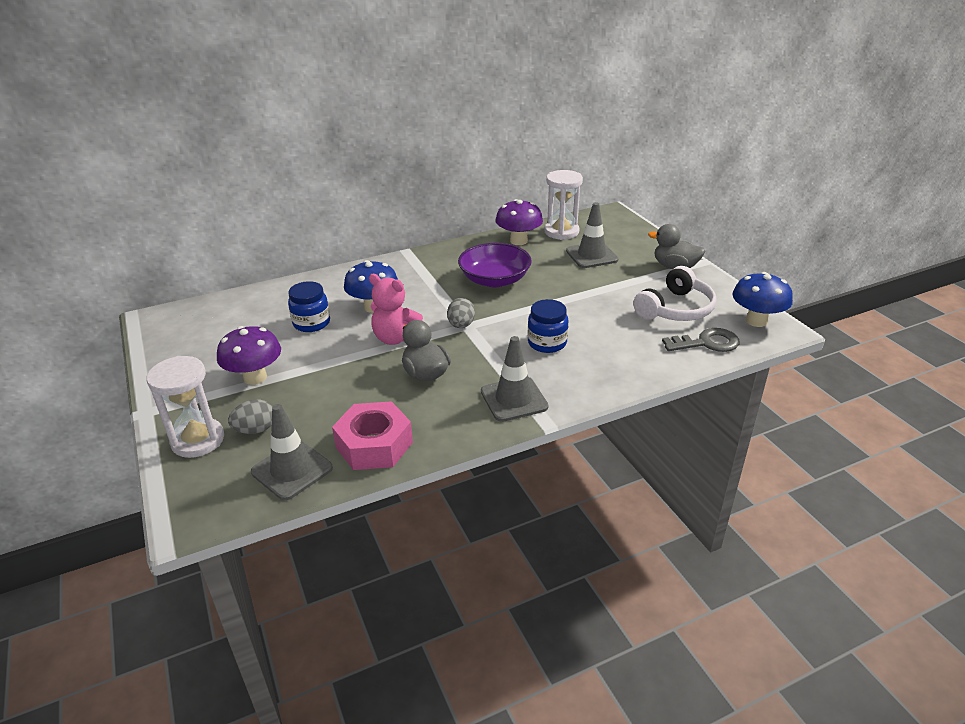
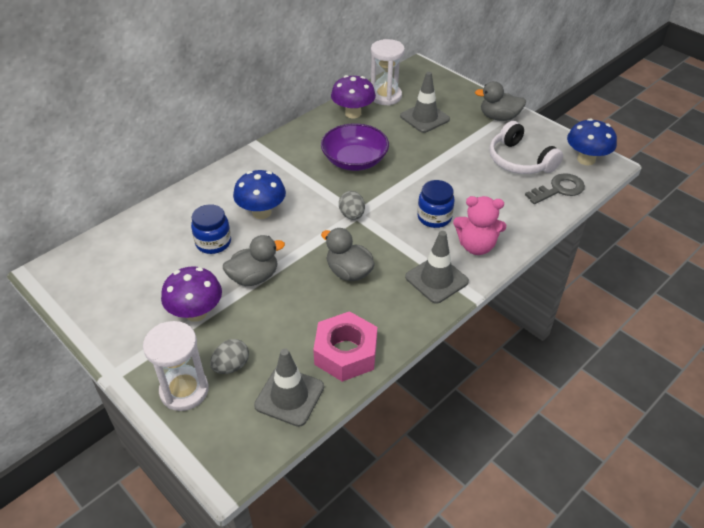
camera: 20 degrees left, 10 degrees up
(329, 359) = (254, 277): none -> grey duck
(396, 338) = (302, 241): pink teddy bear -> pink teddy bear (476, 246)
(675, 309) = (519, 160): white headphones -> white headphones turned 120 degrees clockwise

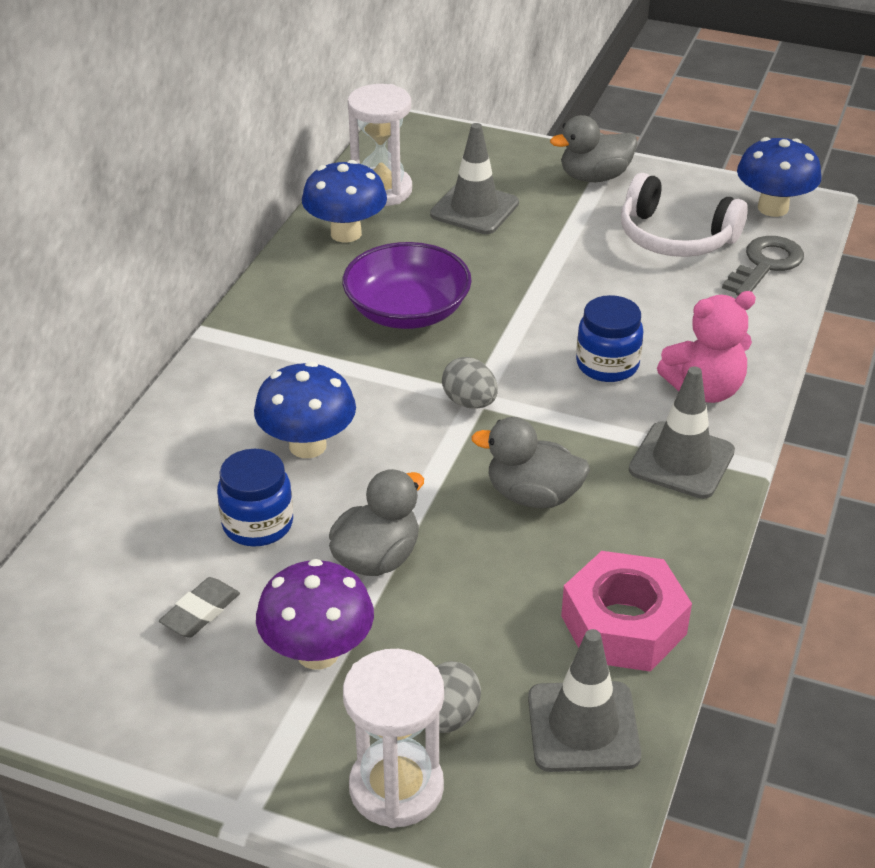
camera: 25 degrees left, 5 degrees down
(160, 275) = (200, 612): none -> grey eraser
(353, 113) = (346, 233): purple mushroom -> blue mushroom

